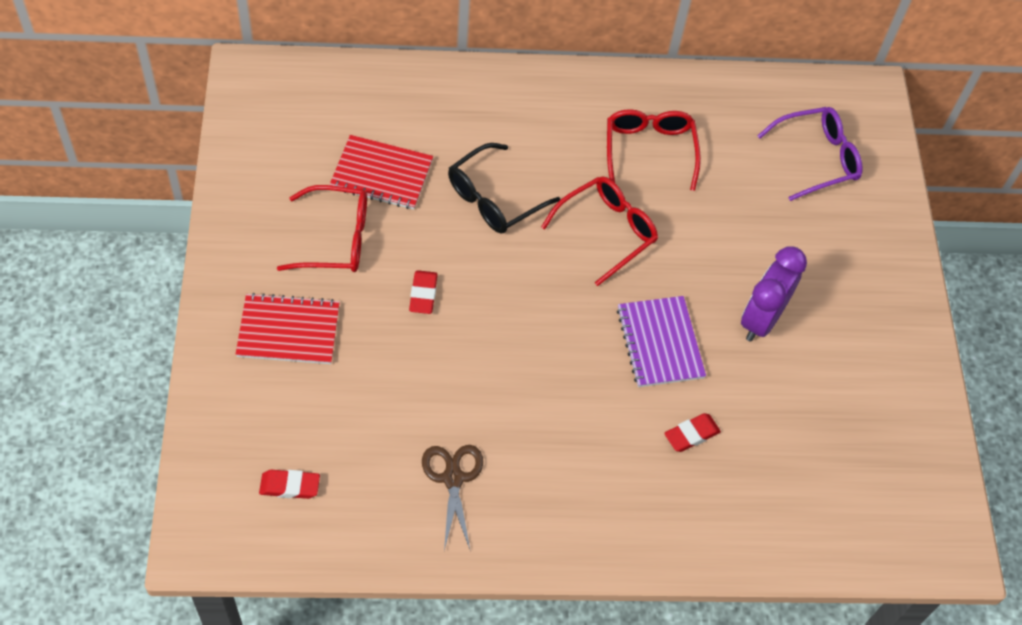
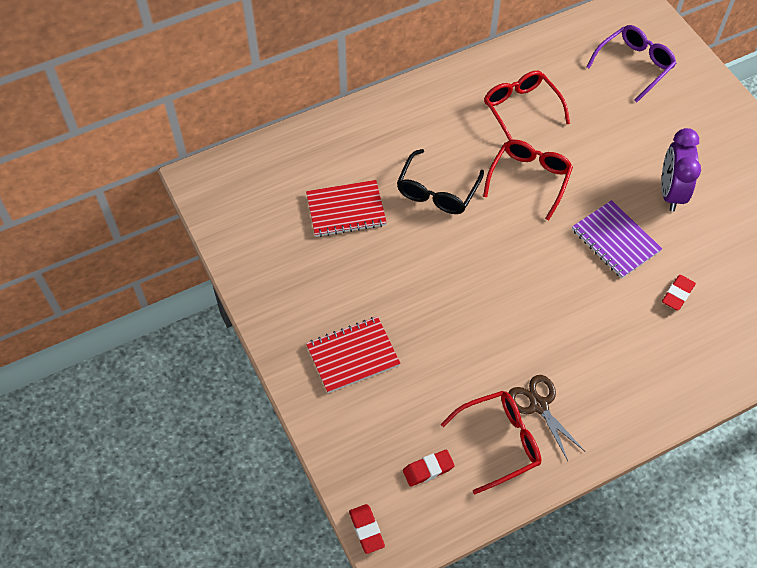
camera: 20 degrees left, 0 degrees up
(336, 239) = (344, 272): red glasses -> red glasses (500, 442)
(423, 294) = (432, 283): red eraser -> red eraser (366, 530)

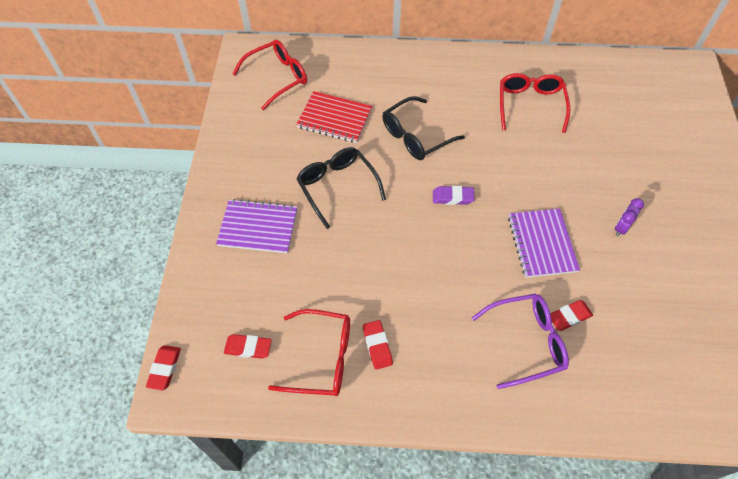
camera: 30 degrees right, 0 degrees up
(353, 355) = (258, 227): red notebook -> purple notebook
(398, 278) = (337, 186): none -> black glasses
(511, 235) = (452, 197): none -> purple eraser
(529, 179) = (499, 160): red glasses -> red glasses (278, 77)
(539, 405) = (377, 346): brown scissors -> red eraser
(634, 65) = (656, 112): purple glasses -> purple glasses (526, 342)
(671, 192) = (621, 228): purple clock -> purple clock, size x0.52

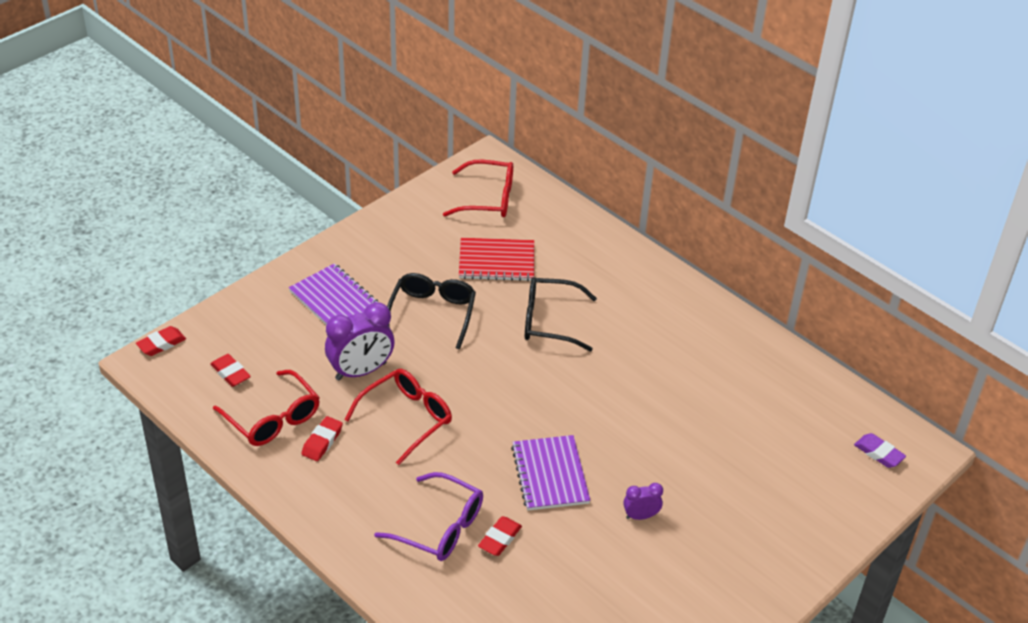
camera: 40 degrees right, 15 degrees down
(334, 118) = (496, 261): red notebook -> red notebook turned 60 degrees counterclockwise
(340, 268) = (361, 371): none -> purple clock
(452, 197) = (519, 388): purple eraser -> purple eraser (878, 453)
(530, 105) = (694, 367): red glasses -> red glasses (407, 418)
(542, 244) = (550, 474): purple notebook -> purple notebook turned 45 degrees counterclockwise
(569, 317) = (500, 539): red eraser -> red eraser turned 75 degrees counterclockwise

